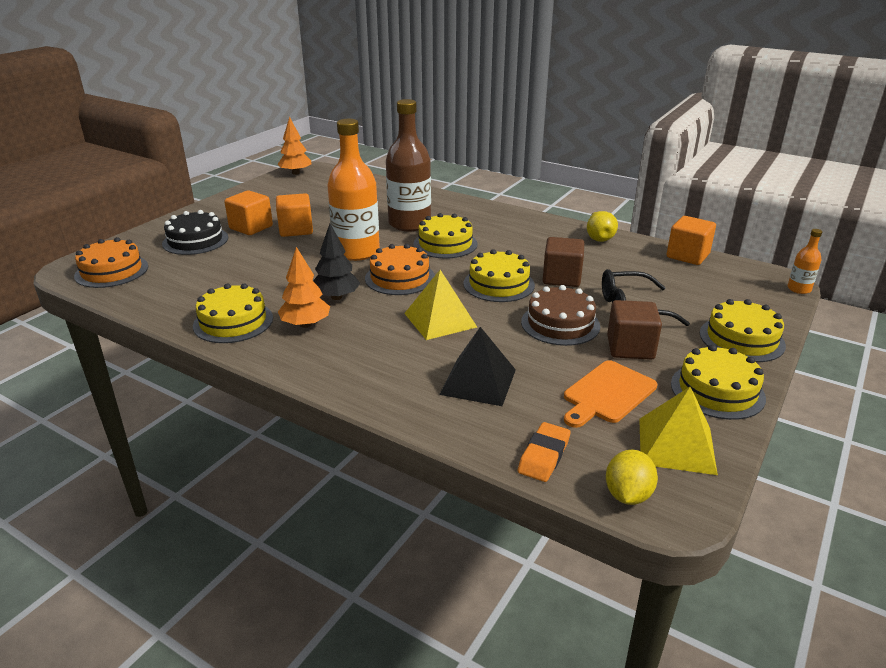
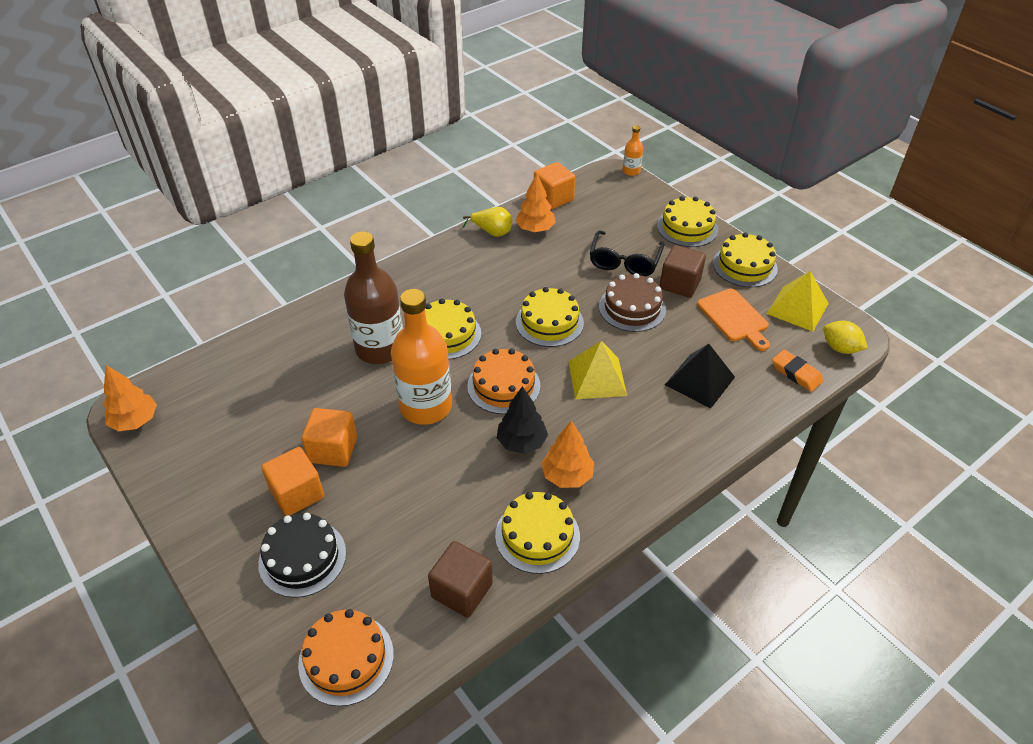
camera: 70 degrees left, 15 degrees up
(561, 278) = (556, 281): brown cube -> brown cube (462, 590)
(627, 255) = (535, 229): none -> orange tree

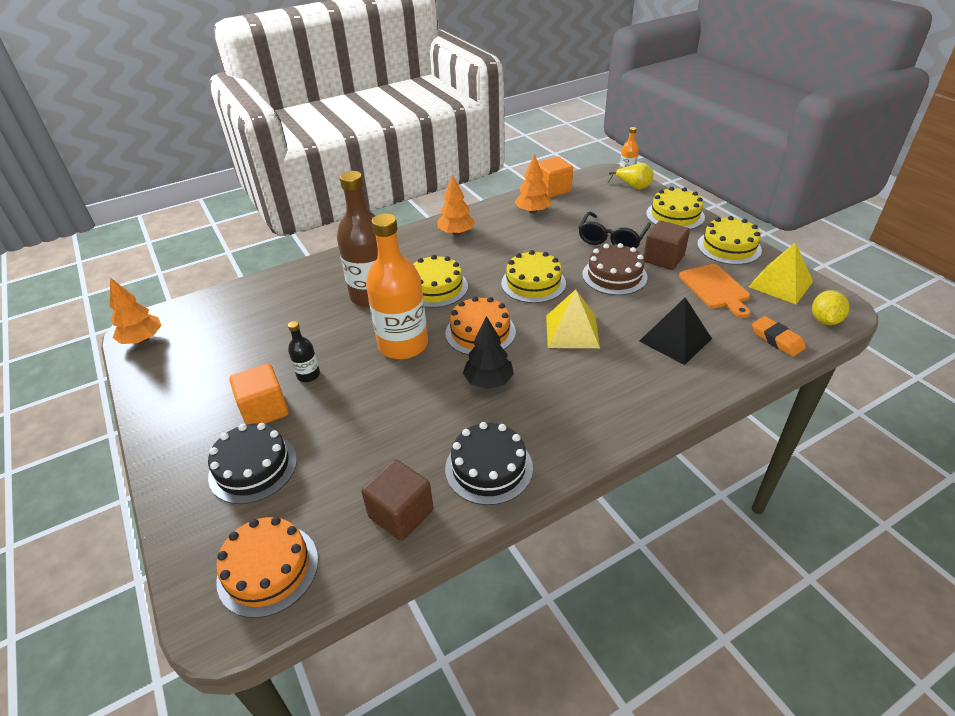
camera: 10 degrees right, 5 degrees down
(333, 450) = (308, 375): orange cube -> black bottle
(492, 232) = (493, 212): yellow pear -> yellow pear (633, 187)
(537, 535) = (489, 468): yellow cake -> black cake
(567, 476) = (528, 415): orange tree -> orange tree (456, 233)
(840, 348) = (824, 320): yellow lemon -> yellow lemon turned 60 degrees clockwise

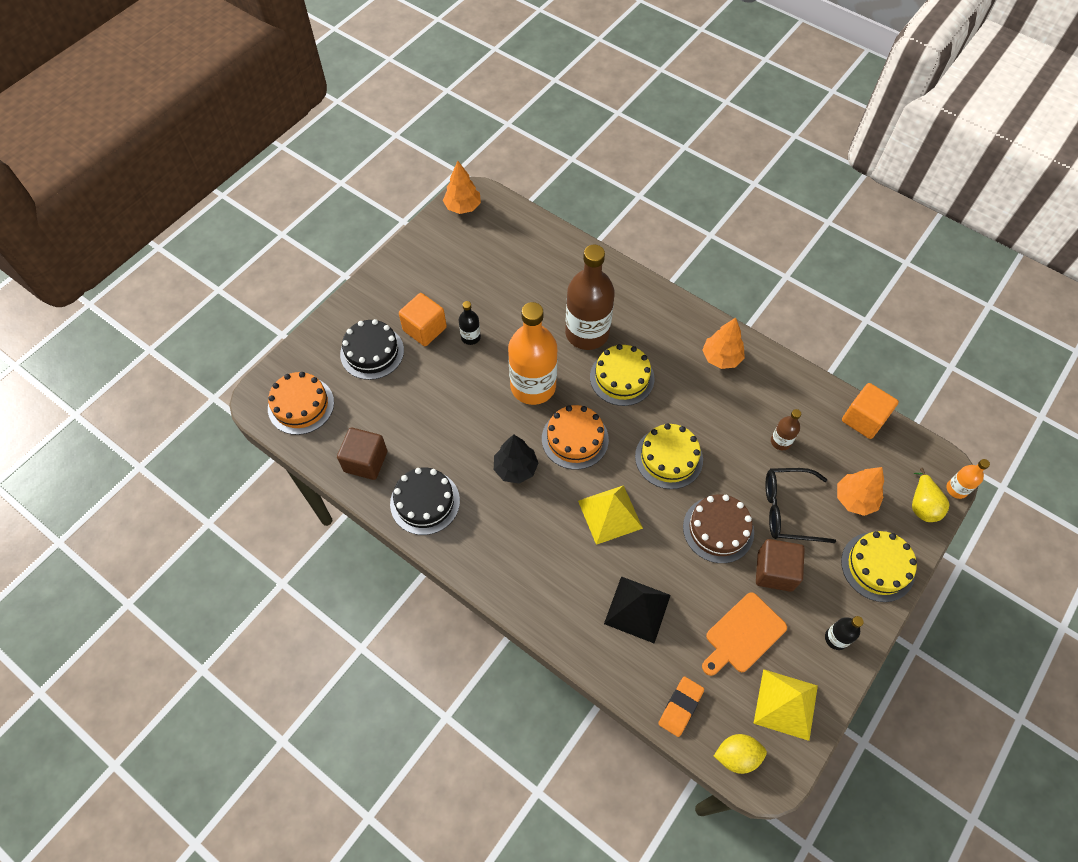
camera: 65 degrees right, 20 degrees up
(532, 211) = (802, 414): orange tree -> orange tree (854, 499)
(550, 227) = (780, 441): none -> brown bottle
(729, 247) = (836, 638): yellow cake -> black bottle

